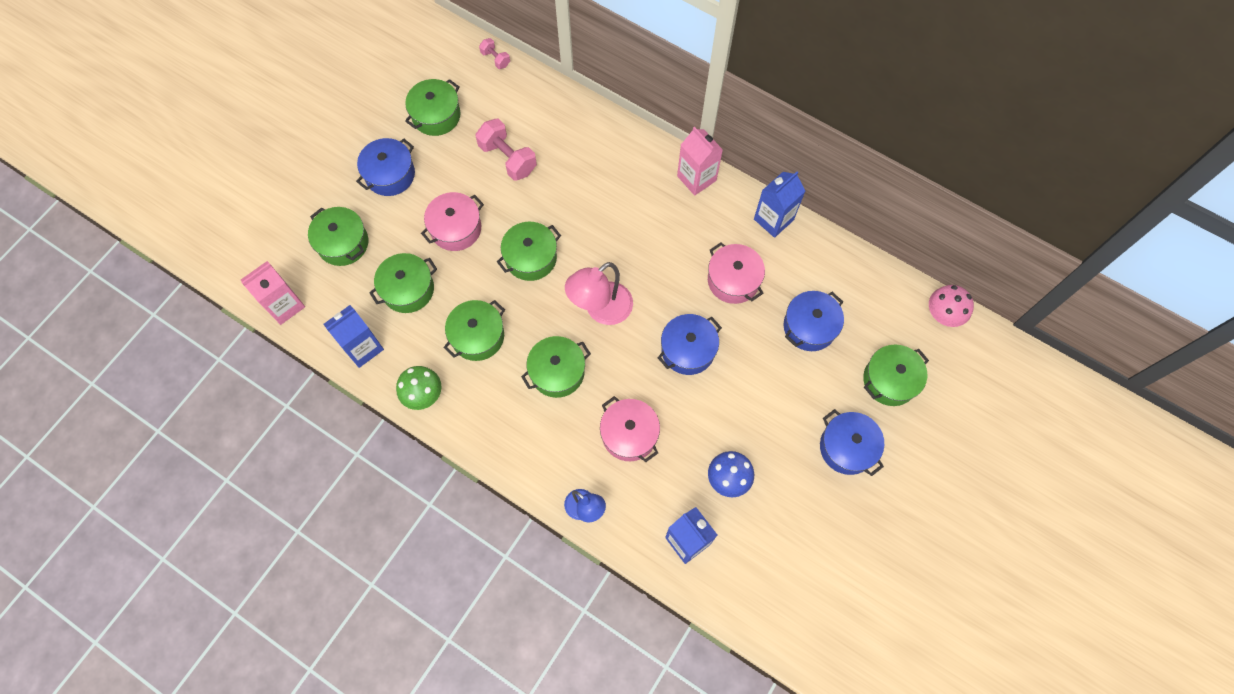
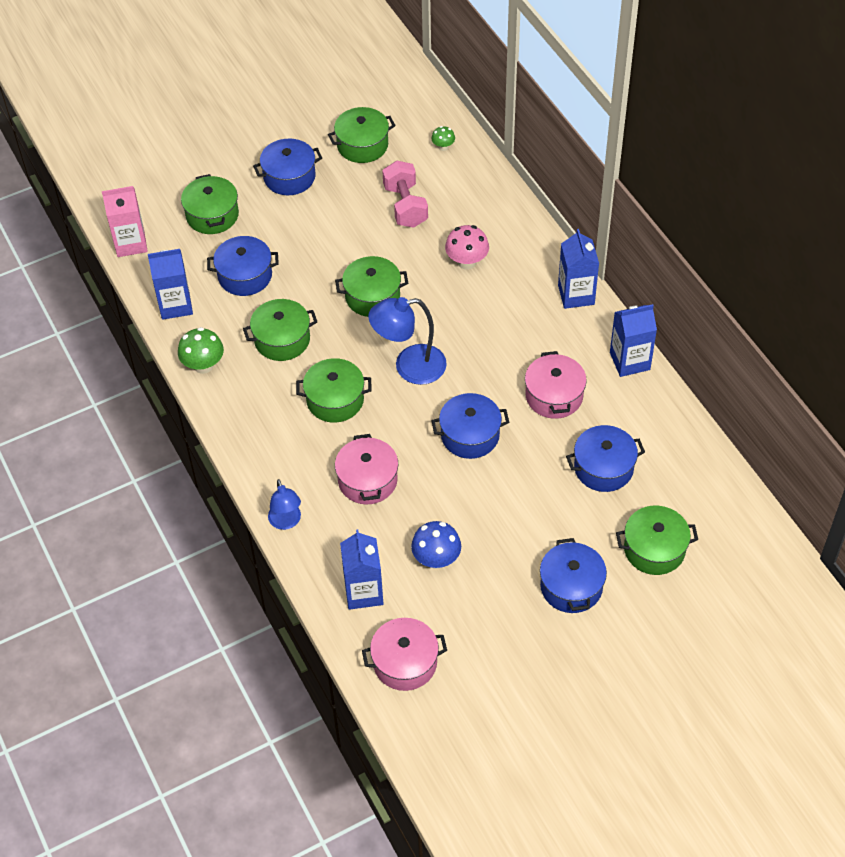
camera: 30 degrees right, 15 degrees down
(408, 289) = (245, 275): green pot -> blue pot
(456, 229) = (320, 244): pink pot -> pink pot (405, 662)
(495, 59) = (448, 119): pink dumbbell -> none
(506, 87) = (443, 147): none -> green mushroom
(601, 310) = (409, 367): pink lamp -> blue lamp
(696, 178) = (576, 295): pink carton -> blue carton
(942, 315) = (749, 517): pink mushroom -> pink mushroom (467, 262)

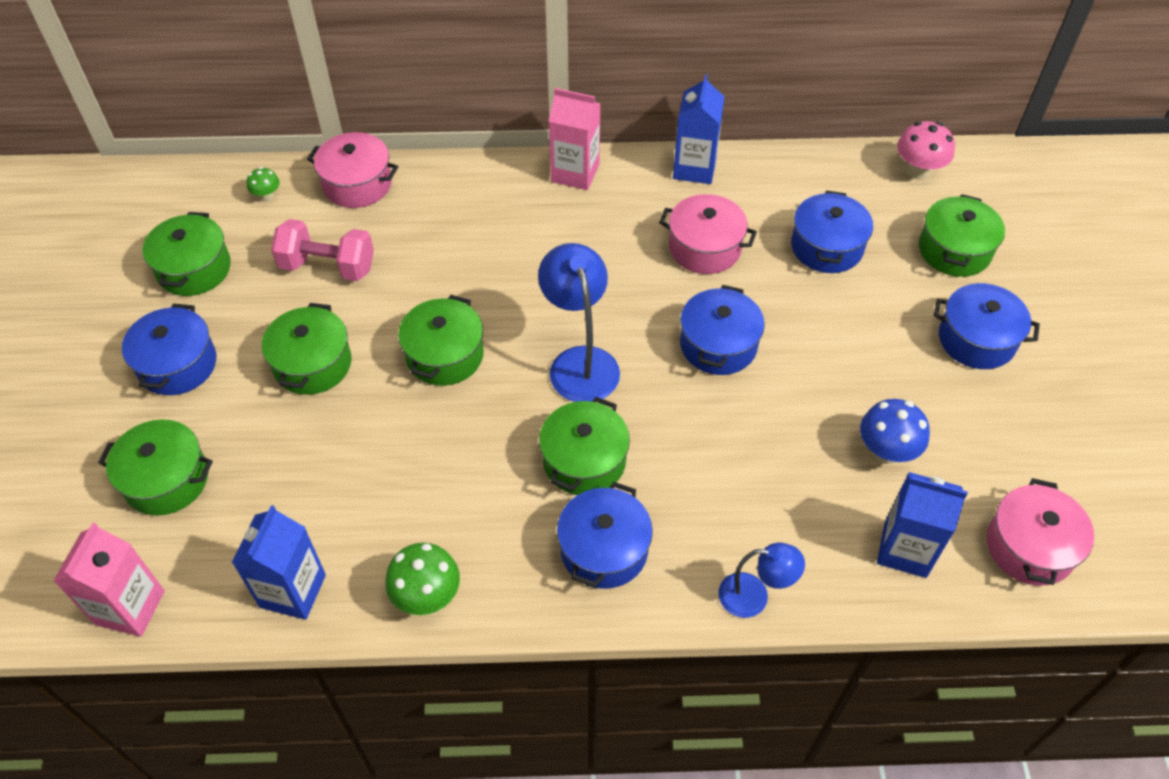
camera: 65 degrees left, 0 degrees up
(245, 275) = (305, 482): blue pot -> blue pot (604, 549)
(282, 339) = (446, 481): green pot -> green pot (312, 364)
(367, 480) = (732, 475): pink pot -> pink pot (357, 184)
(409, 367) = (580, 362): blue lamp -> blue lamp turned 150 degrees clockwise
(467, 262) = (459, 245): pink mushroom -> pink mushroom (918, 171)
(576, 295) = (575, 173): blue carton -> pink carton

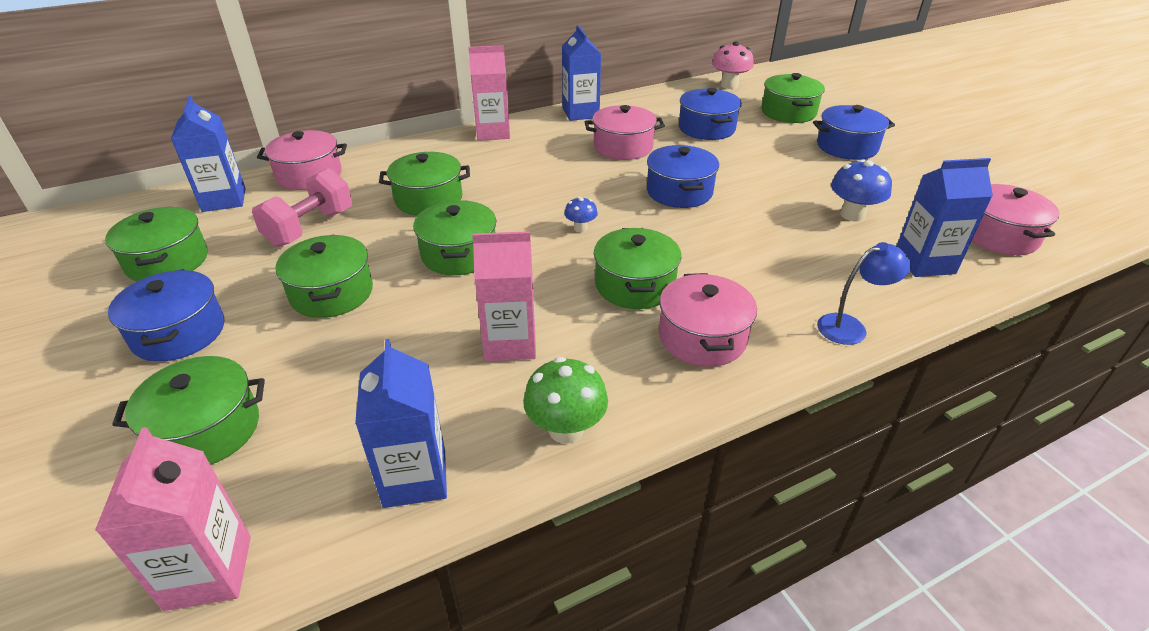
camera: 25 degrees left, 15 degrees down
(267, 196) = (224, 200): green mushroom -> blue carton
(328, 266) = (310, 228): pink dumbbell -> pink dumbbell turned 45 degrees counterclockwise
(432, 486) = (510, 343): none -> pink carton
(454, 263) = (428, 199): none -> green pot
(580, 362) = (580, 228): blue lamp -> blue mushroom
(604, 549) = (702, 337): blue pot -> pink pot

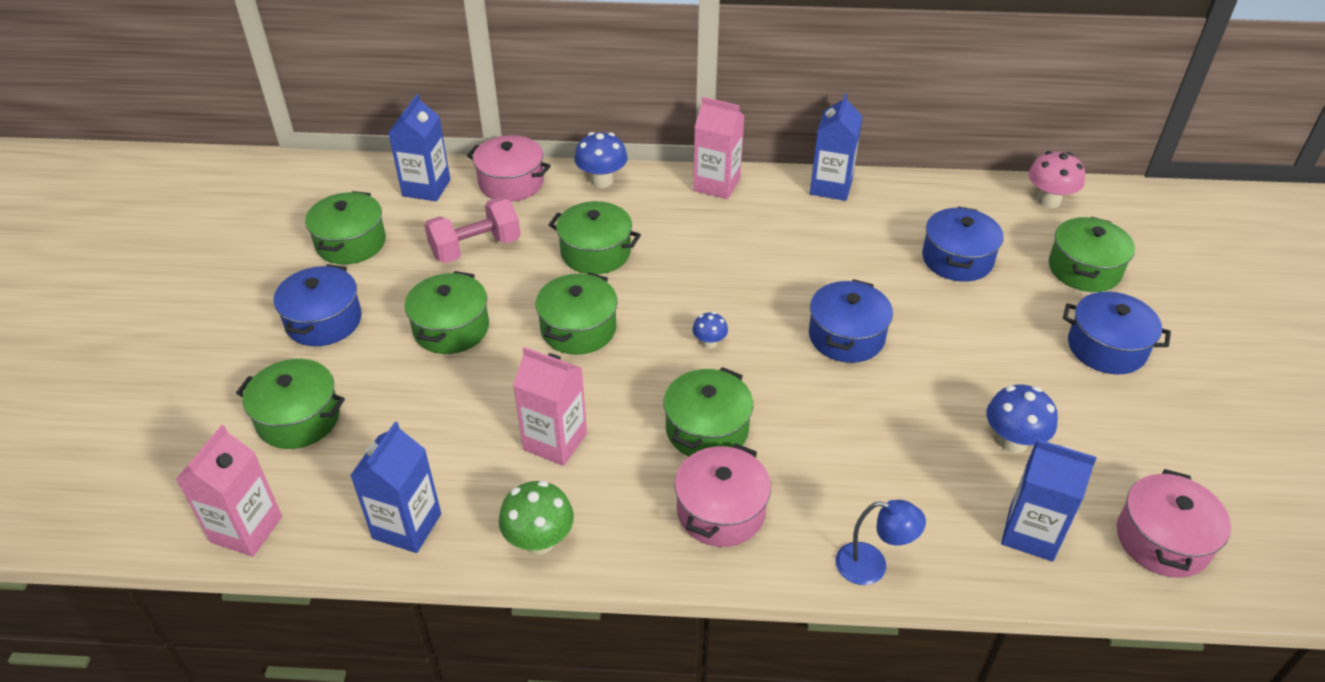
camera: 30 degrees right, 5 degrees up
(393, 153) = (602, 180): none -> blue mushroom
(623, 147) = (837, 253): pink pot -> none

